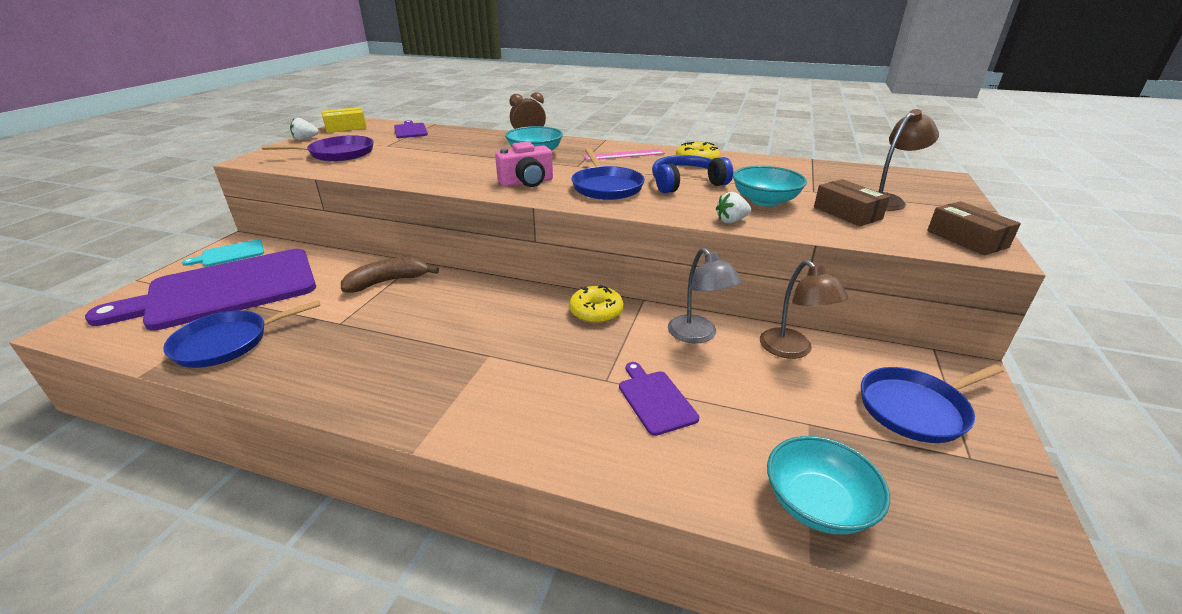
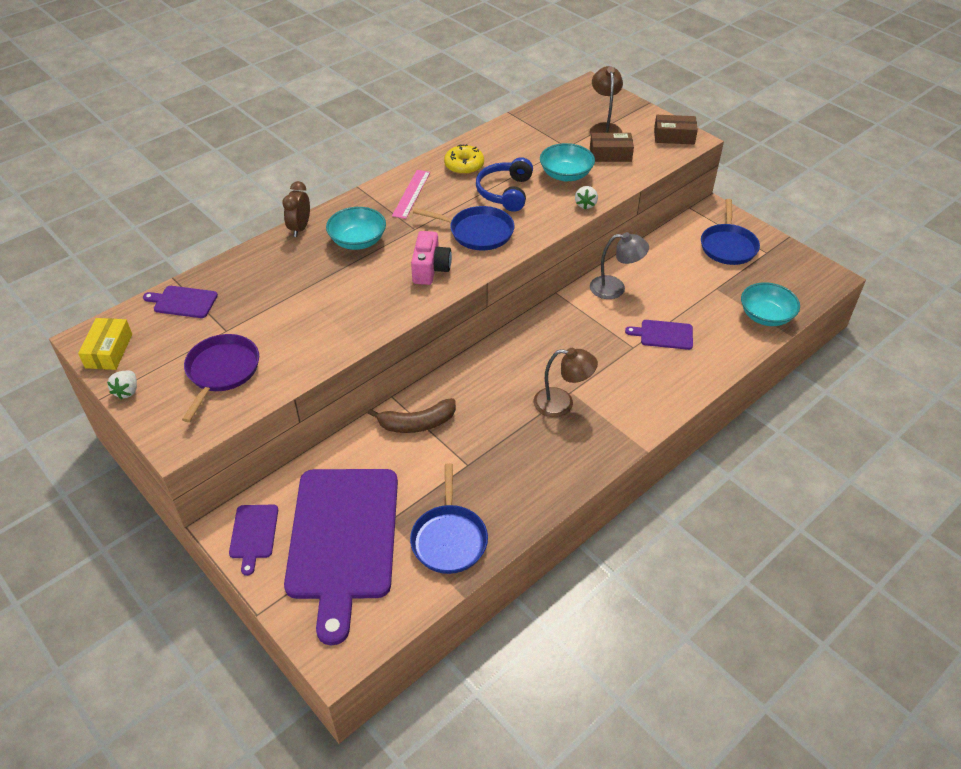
camera: 60 degrees left, 15 degrees up
(230, 254) = (253, 534): turquoise cutting board -> purple cutting board
(388, 282) = (417, 423): brown banana -> brown banana turned 105 degrees counterclockwise
(596, 312) = (555, 321): yellow donut -> none
(792, 350) = (655, 258): brown lamp -> brown lamp (562, 403)

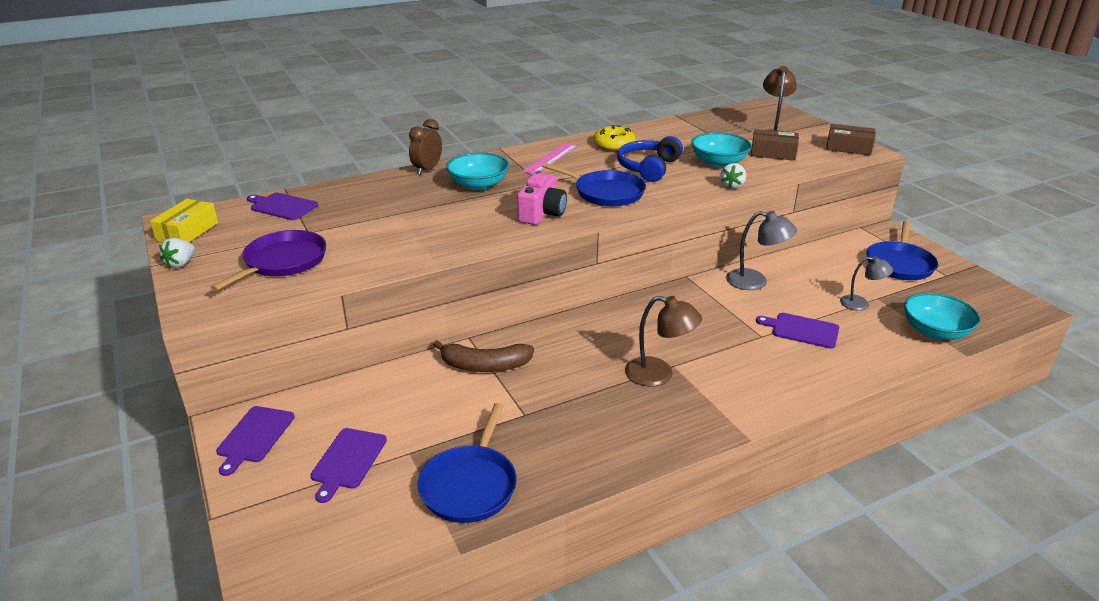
camera: 15 degrees right, 15 degrees down
(343, 539) = (347, 461): purple cutting board -> purple cutting board, size x0.41
(704, 297) = (861, 304): none -> grey lamp

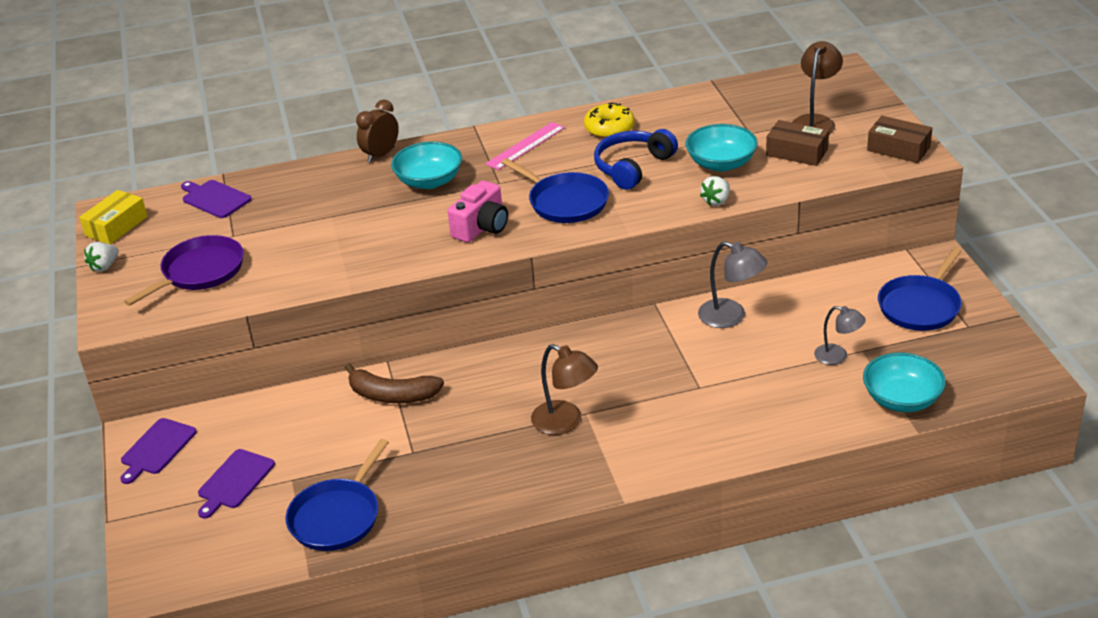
camera: 15 degrees right, 5 degrees up
(802, 330) = (749, 384): purple cutting board -> none

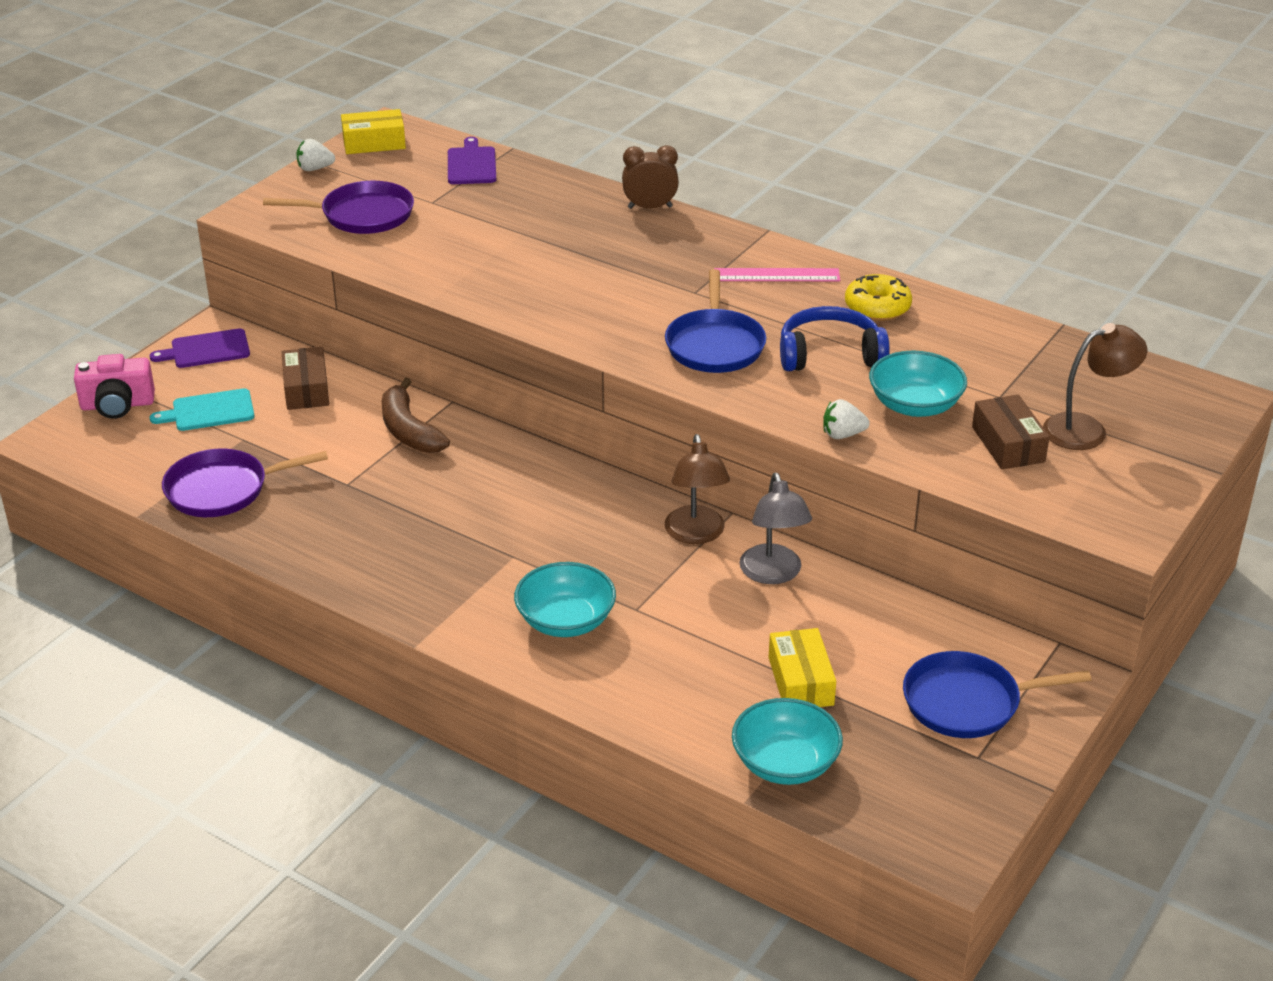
camera: 45 degrees right, 0 degrees up
(234, 481) = (209, 411): purple cutting board -> turquoise cutting board
(337, 517) = (222, 489): blue pan -> purple pan
(429, 181) = (644, 254): turquoise bowl -> turquoise bowl (565, 621)
(481, 227) = (610, 320): pink camera -> pink camera (117, 405)
(565, 422) = (486, 551): brown lamp -> brown lamp (696, 534)
(837, 356) = (800, 681): grey lamp -> yellow box
(898, 149) = (1119, 511): brown box -> brown box (306, 389)

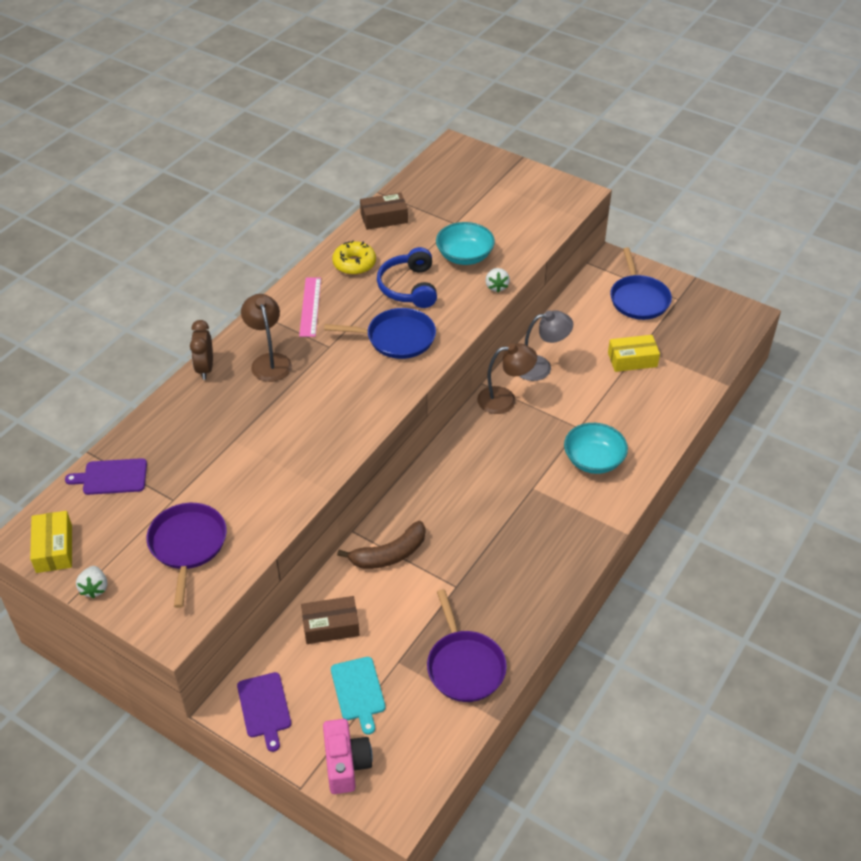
camera: 90 degrees left, 10 degrees up
(785, 763) = (697, 368): turquoise bowl -> none
(1008, 444) = (502, 224): brown box -> brown box (384, 218)
(1086, 429) = (486, 195): brown lamp -> brown lamp (269, 361)

